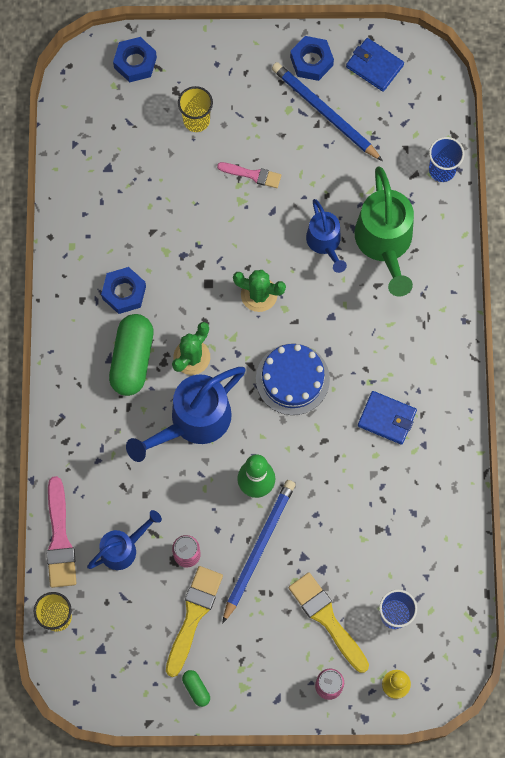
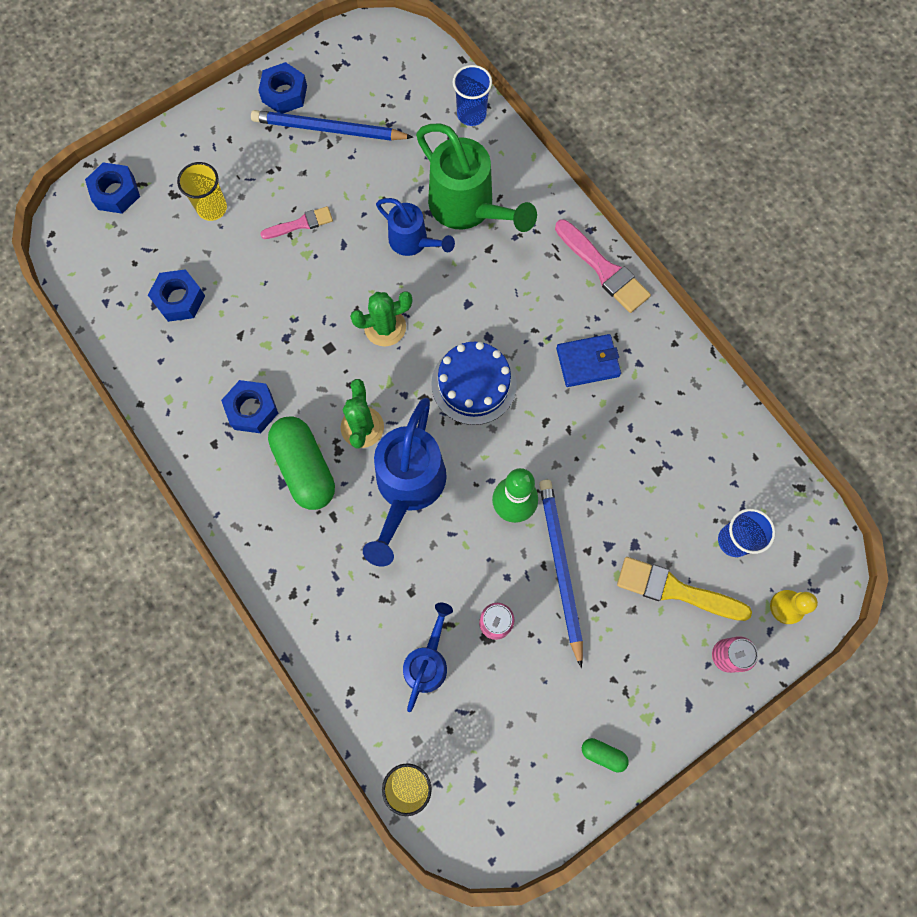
camera: 35 degrees left, 0 degrees up
(60, 539) = (356, 698): pink brush -> pink brush (604, 269)
(127, 176) = (179, 299): none -> blue nut
(193, 615) = (546, 680): yellow brush -> none
(374, 66) = (345, 64): blue wallet -> none

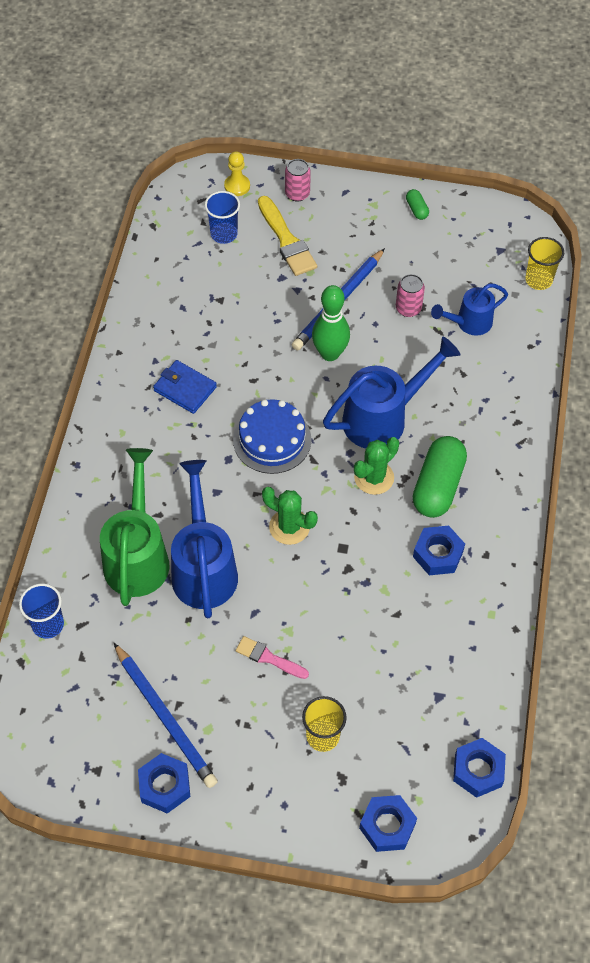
camera: 135 degrees left, 15 degrees down
(179, 299) = (417, 683): blue nut -> blue nut (478, 770)
(413, 242) = (203, 568): blue watering can -> blue watering can, size x1.68
(604, 269) = (102, 432): pink brush -> none

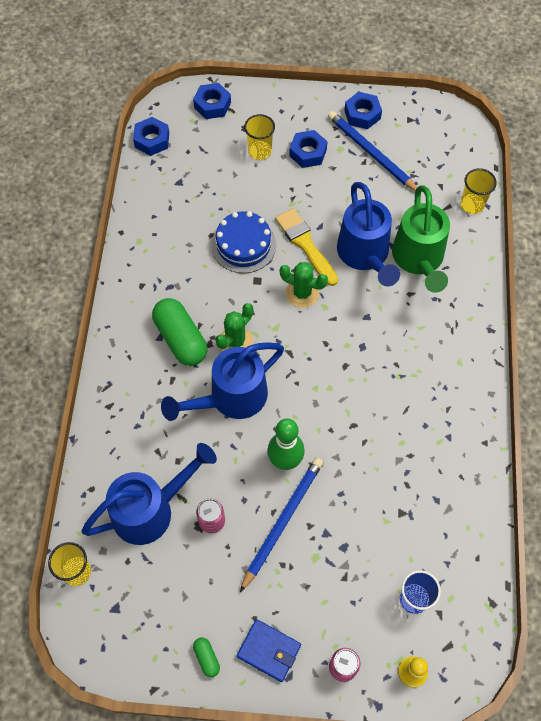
camera: 175 degrees right, 5 degrees up
(48, 624) = (472, 205): blue cup -> yellow cup
(185, 389) = (414, 410): blue wallet -> blue wallet (269, 651)
(268, 658) = (304, 196): pink brush -> none
(272, 439) = (327, 368): blue cake -> blue cake (243, 245)
(286, 240) = (345, 597): yellow brush -> yellow brush (305, 244)
(438, 486) = (181, 339): green capsule -> green capsule turned 45 degrees counterclockwise
(438, 554) = (180, 282): blue nut -> blue nut (308, 153)
(469, 323) = (151, 510): blue watering can -> blue watering can, size x1.68

